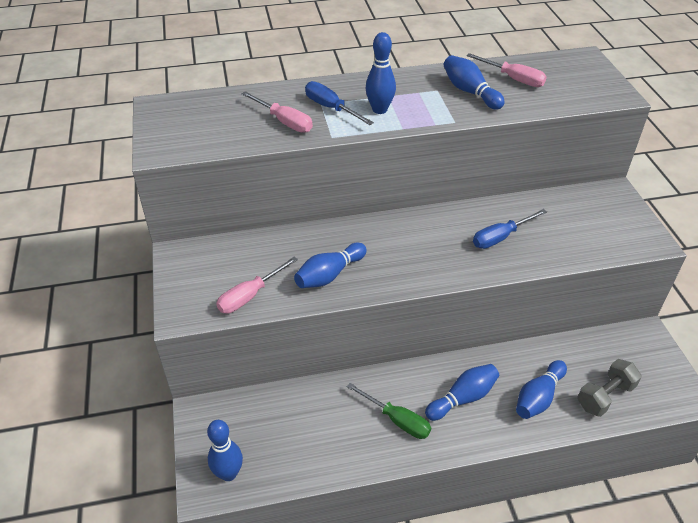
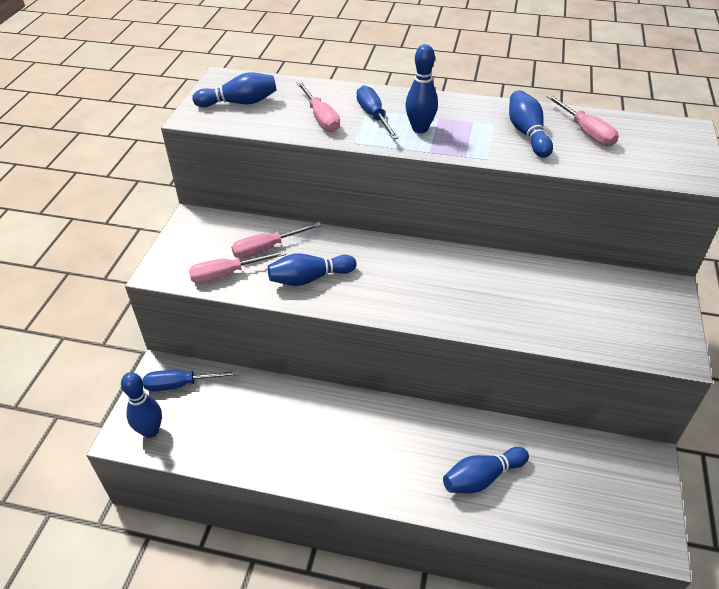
camera: 25 degrees right, 0 degrees up
(271, 260) = (267, 248): none -> pink screwdriver
(397, 420) = (326, 443): green screwdriver -> none
(463, 398) = (403, 448): blue bowling pin -> blue bowling pin (239, 103)
(501, 237) = (504, 296): blue screwdriver -> blue screwdriver (181, 385)
(605, 396) = (557, 505): grey dumbbell -> none

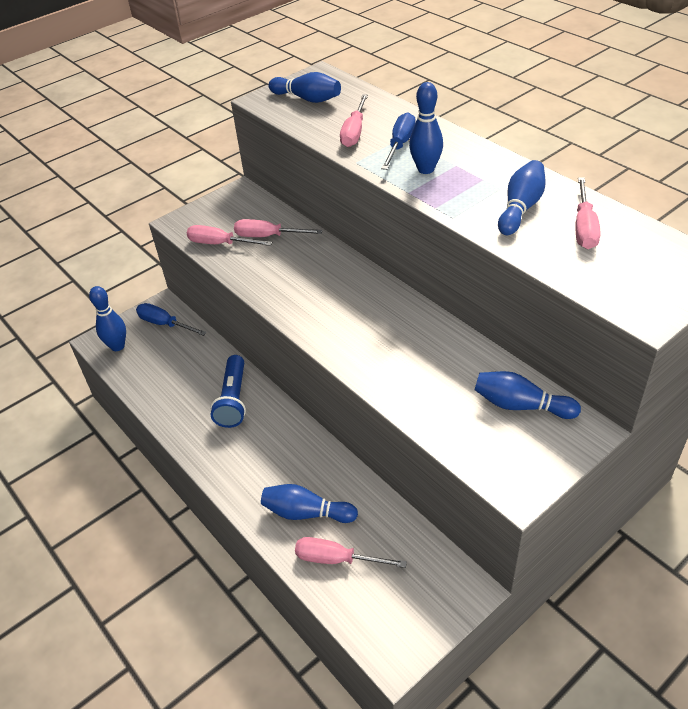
camera: 40 degrees right, 0 degrees up
(309, 278) = (274, 273): blue bowling pin -> blue bowling pin (520, 405)
(321, 418) = (233, 399): none -> blue flashlight
(543, 499) = (337, 559): none -> pink screwdriver

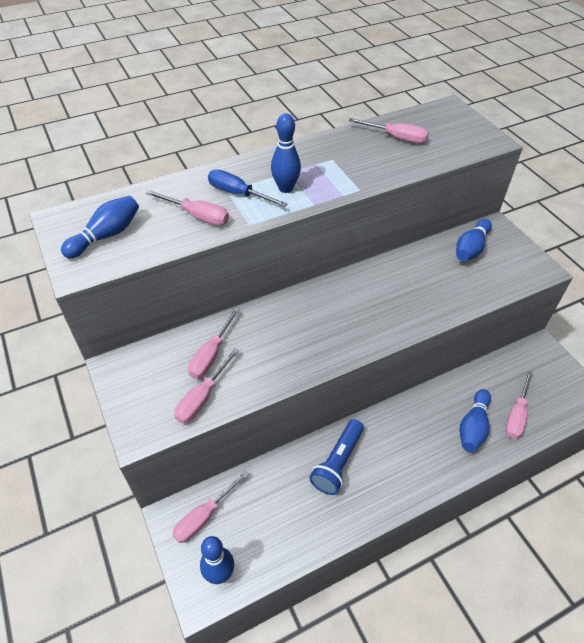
camera: 80 degrees left, 5 degrees up
(165, 324) = (204, 516): blue screwdriver -> pink screwdriver
(233, 399) = (338, 462): blue flashlight -> blue flashlight turned 105 degrees clockwise
(520, 208) = (362, 157): blue bowling pin -> none

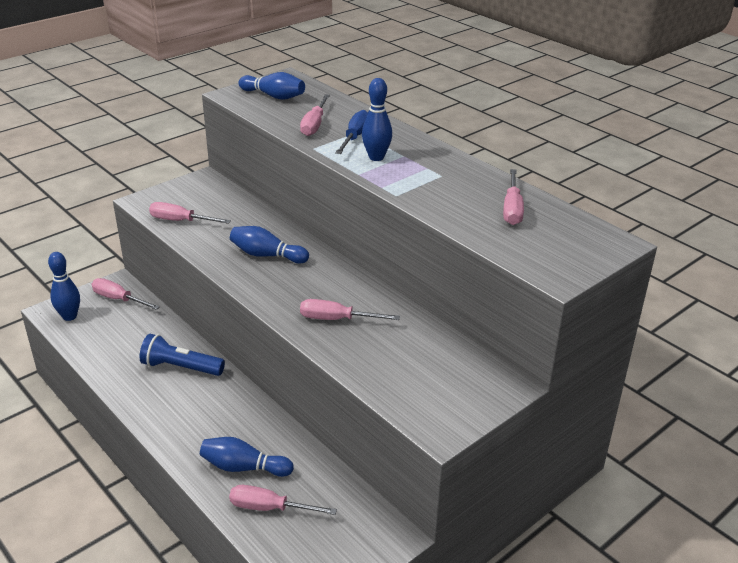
camera: 75 degrees right, 15 degrees down
(211, 355) = (227, 217): pink screwdriver -> pink screwdriver (337, 319)
(471, 248) = (450, 365): blue bowling pin -> blue bowling pin (267, 255)

